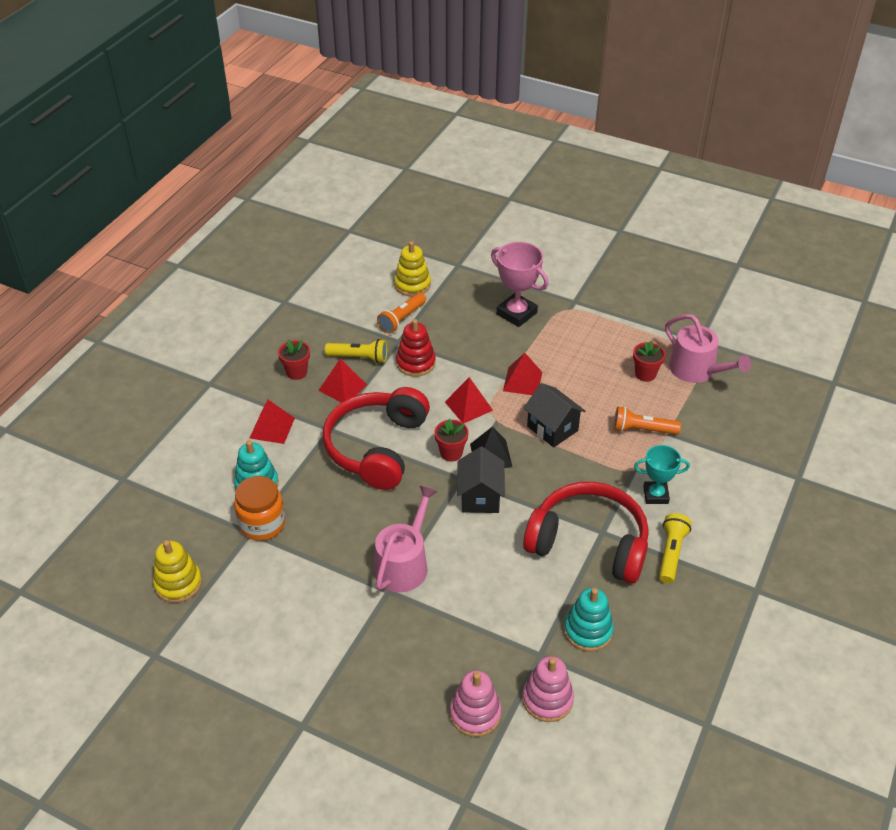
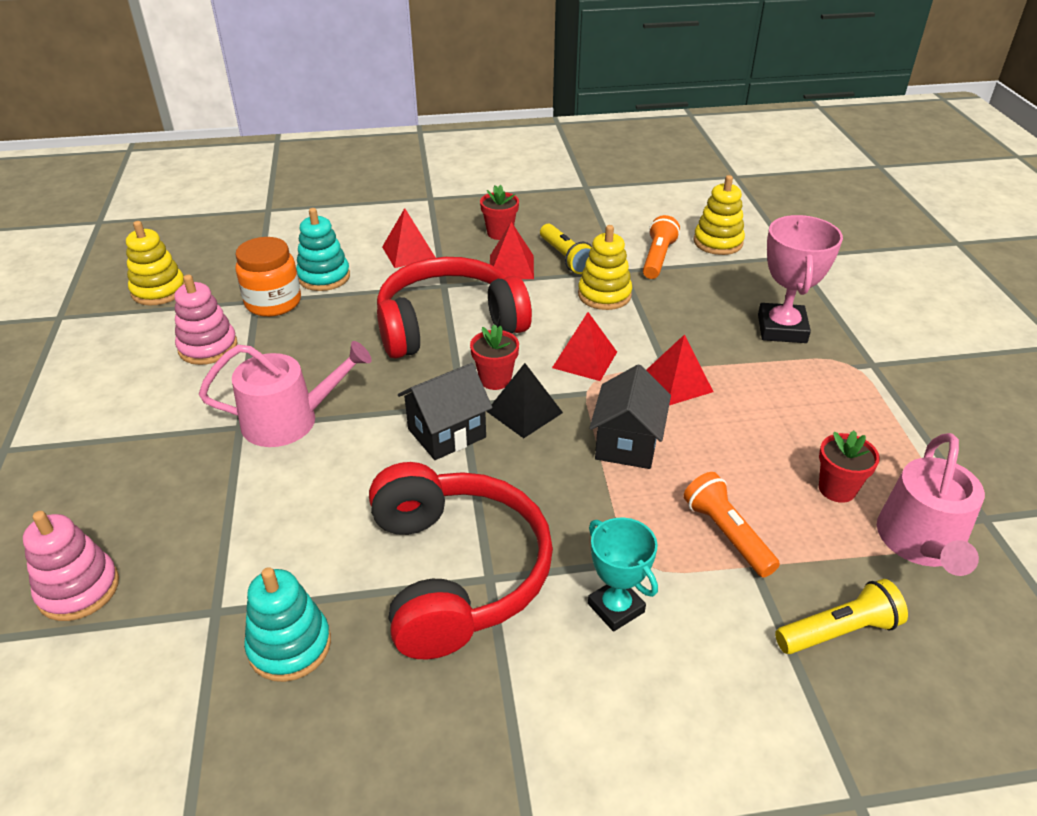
camera: 55 degrees right, 5 degrees down
(402, 319) = (657, 258): orange flashlight -> orange flashlight turned 105 degrees clockwise
(415, 363) = (604, 295): red stacking toy -> yellow stacking toy
(547, 699) = (136, 656): pink stacking toy -> pink stacking toy (208, 347)
(671, 553) = (514, 682): yellow flashlight -> yellow flashlight (838, 631)

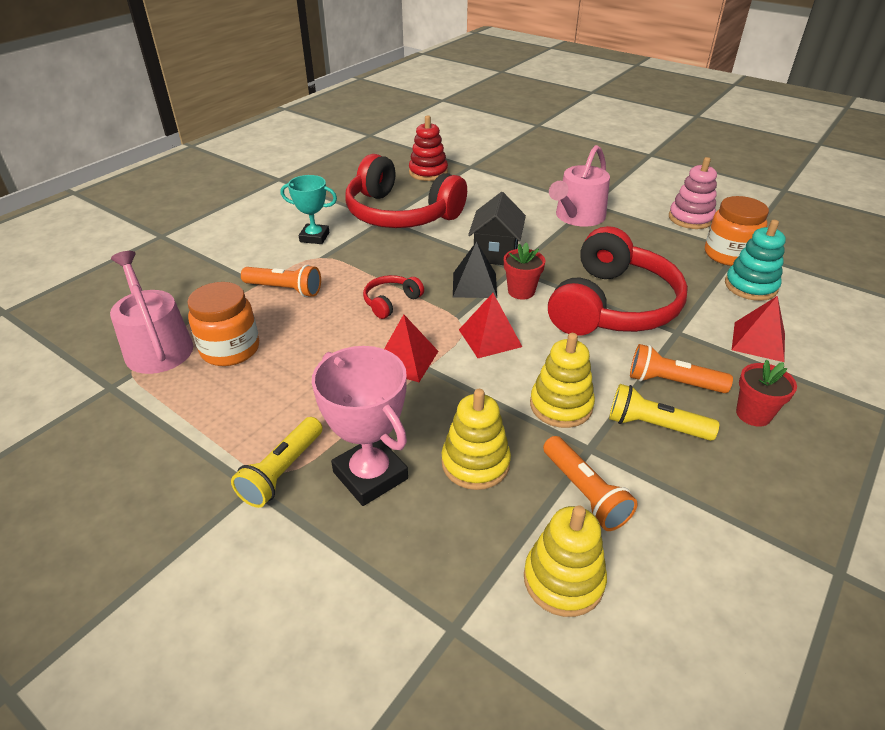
camera: 135 degrees right, 0 degrees up
(78, 589) = (525, 149): pink stacking toy -> none
(159, 290) = (791, 224): yellow stacking toy -> yellow stacking toy (475, 463)
(289, 646) = (428, 172): turquoise stacking toy -> red stacking toy
(511, 267) = (672, 382): red pyramid -> orange flashlight
(627, 444) = (391, 302): black house -> red headphones
(837, 489) = (230, 349): red flower pot -> orange jar
(838, 631) = (194, 280): yellow flashlight -> yellow flashlight (282, 471)

